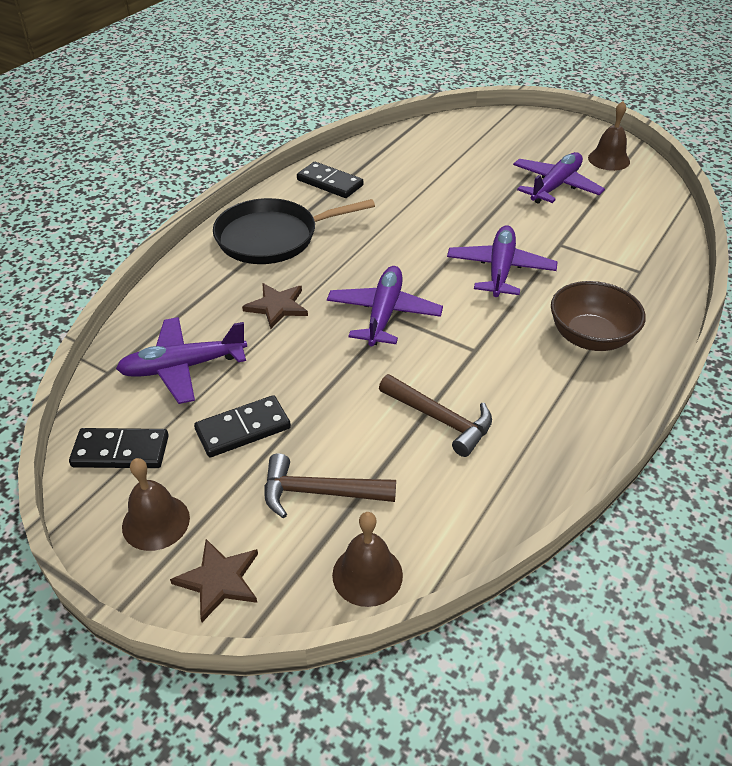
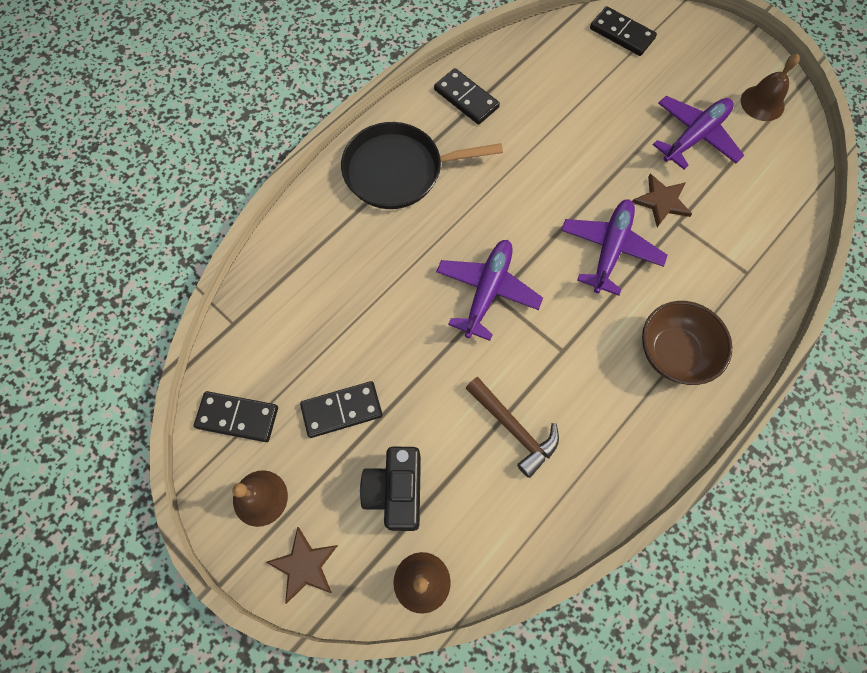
camera: 10 degrees right, 25 degrees up
(183, 367) = (298, 328): purple plane -> none
(277, 306) = (390, 266): brown star -> brown star (662, 201)
(319, 492) = (396, 491): brown hammer -> black camera
(466, 129) = (622, 34): none -> black domino

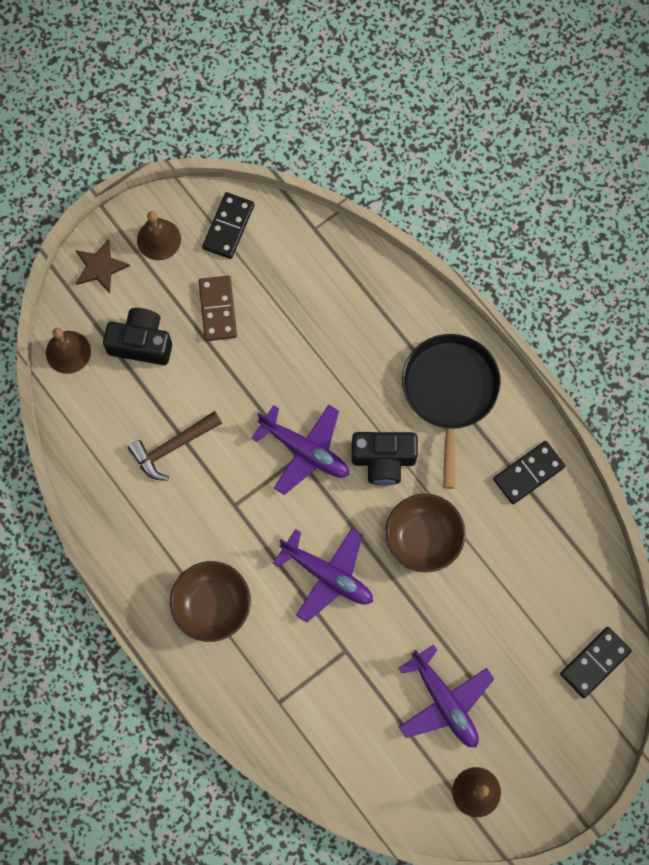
camera: 100 degrees right, 5 degrees up
(342, 410) = (217, 309): black domino -> brown domino
(481, 218) = (383, 460): none -> black camera
(550, 173) = (423, 538): none -> brown bowl
(662, 201) = (371, 642): brown star -> none

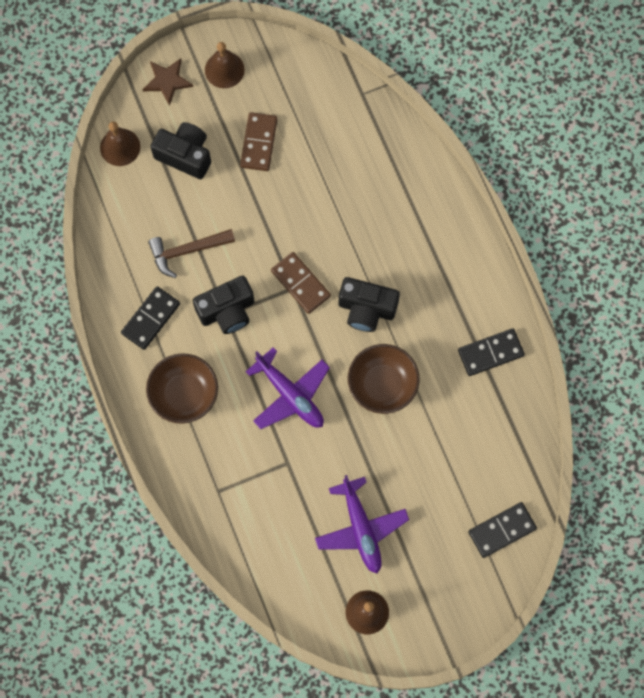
camera: 15 degrees right, 0 degrees up
(228, 227) = (288, 74): black domino -> black domino (151, 319)
(234, 501) = (227, 311): none -> black camera
(305, 451) = (301, 283): purple plane -> brown domino
(450, 391) = (441, 265): black pan -> none

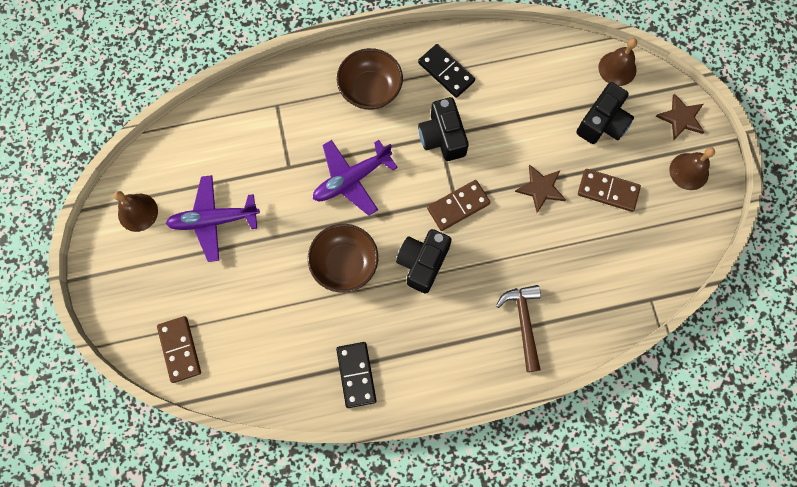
camera: 100 degrees right, 0 degrees up
(187, 251) = (506, 111): brown hammer -> brown hammer (523, 322)
(267, 206) = (540, 188): none -> brown star
(502, 530) = (179, 349): black domino -> brown domino

